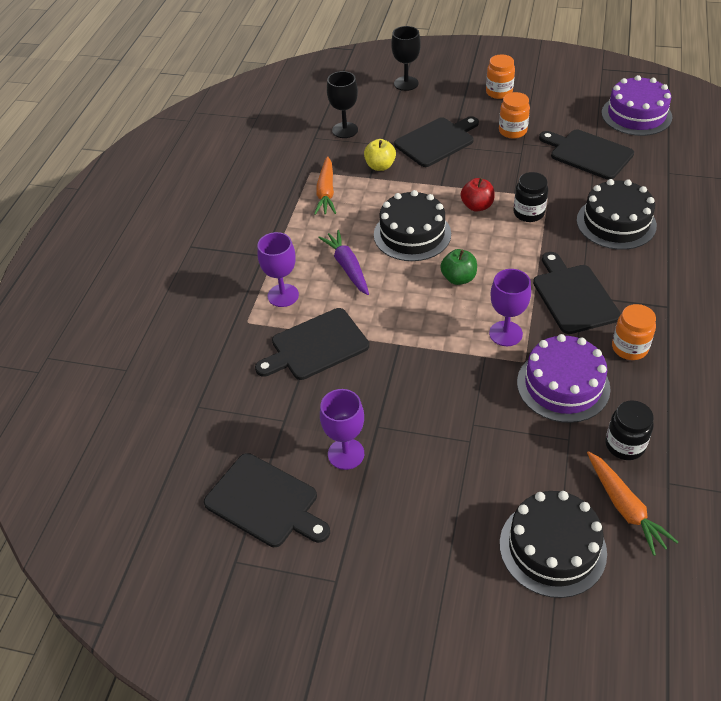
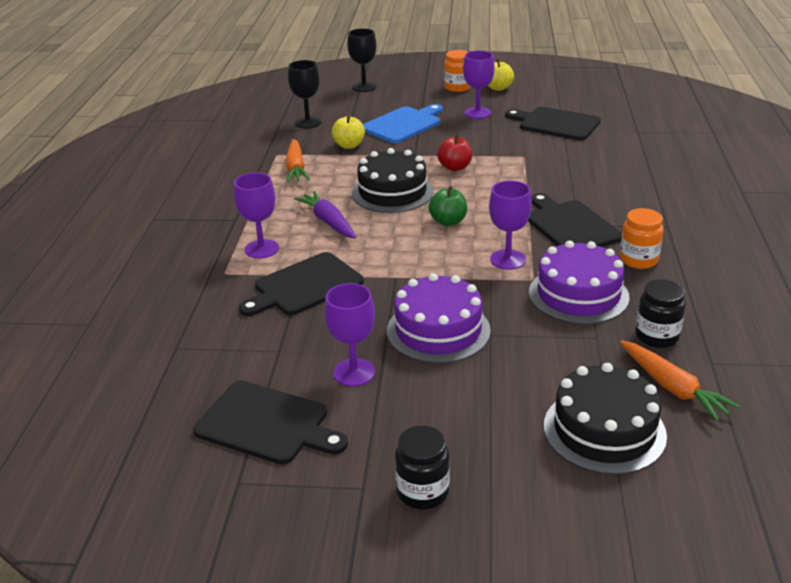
camera: 10 degrees left, 15 degrees down
(437, 141) = (403, 124): black cutting board -> blue cutting board
(512, 131) = (477, 113): orange jar -> purple goblet
(528, 213) = (508, 169): black jar -> black jar (423, 492)
(540, 96) = (498, 88): none -> yellow apple
(616, 223) = (597, 169): black cake -> none
(636, 115) = (594, 95): purple cake -> purple cake (438, 330)

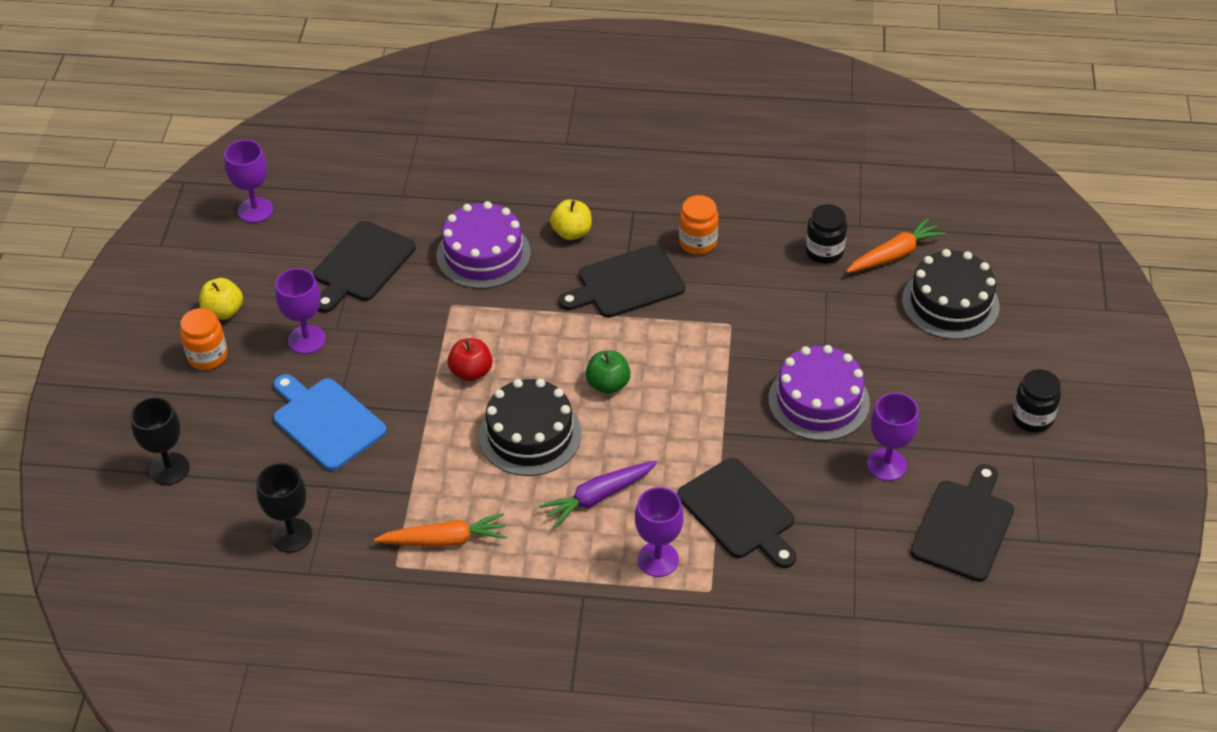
camera: 90 degrees left, 15 degrees up
(349, 145) = (384, 482): yellow apple -> yellow apple (571, 232)
(507, 259) = (692, 340): purple goblet -> purple goblet (255, 210)
(578, 294) = (758, 294): purple cake -> purple cake (483, 254)

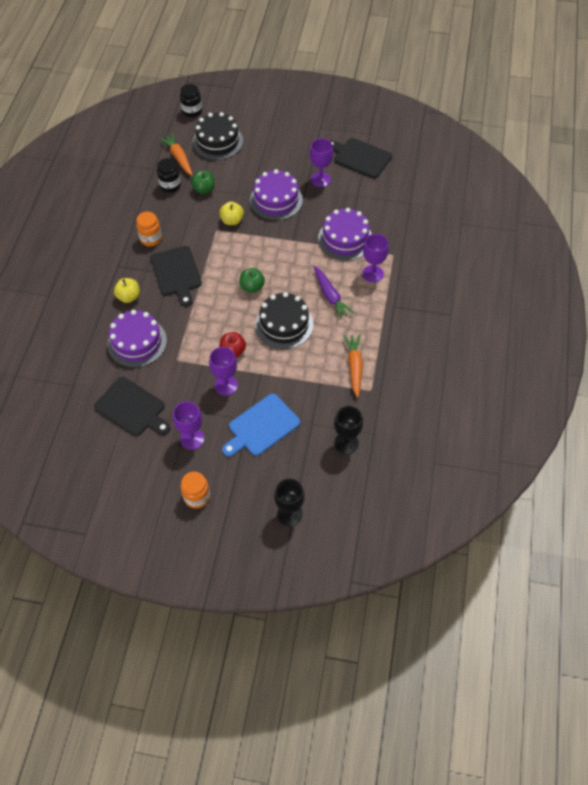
camera: 85 degrees left, 10 degrees up
(223, 311) = (158, 489): yellow apple -> yellow apple (232, 220)
(255, 210) = (64, 473): purple goblet -> purple goblet (226, 385)
(739, 512) = (345, 239): black cutting board -> purple cake
(824, 297) = (204, 189): none -> green apple
(1032, 418) = (297, 124): black jar -> black jar (192, 111)

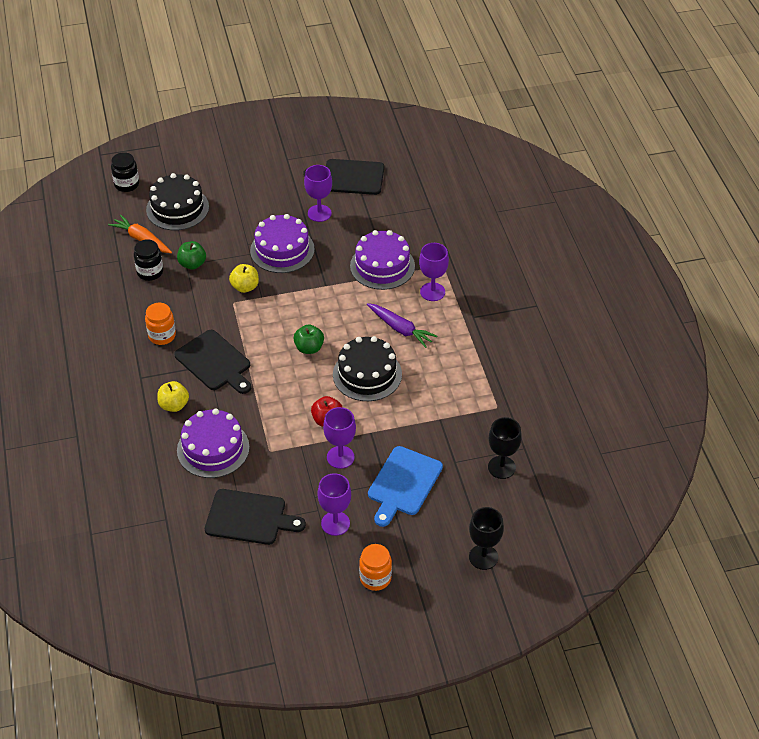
camera: 25 degrees left, 10 degrees down
(354, 366) = (466, 390): orange carrot -> none

